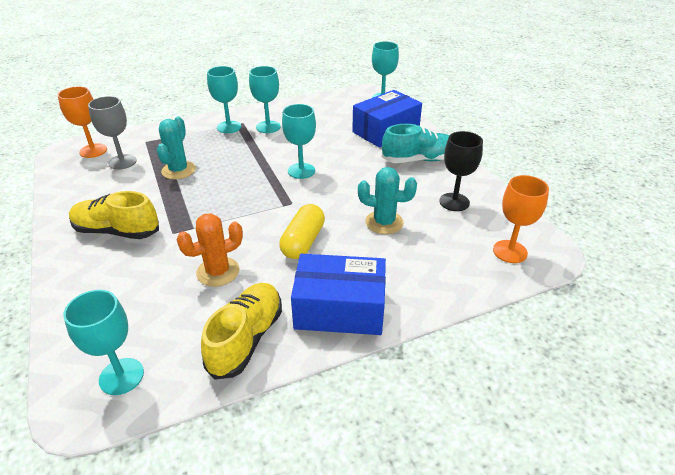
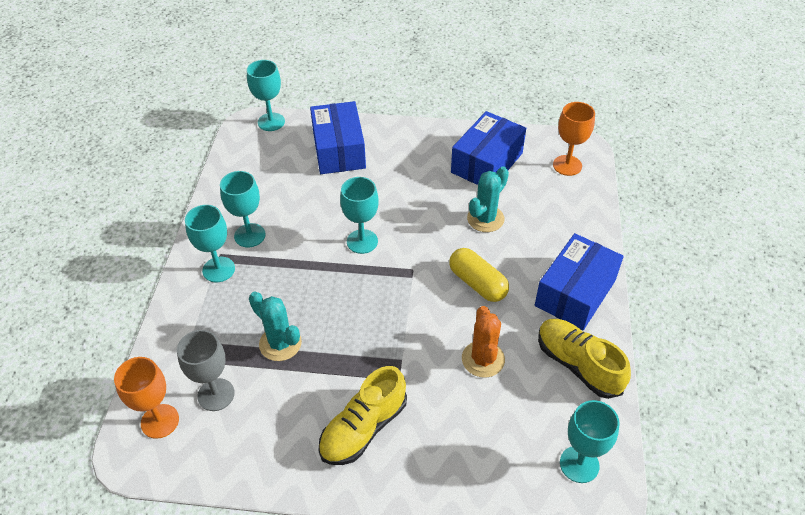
camera: 60 degrees left, 10 degrees up
(419, 160) = (408, 152): turquoise shoe -> none
(454, 202) = (487, 163): black goblet -> blue box

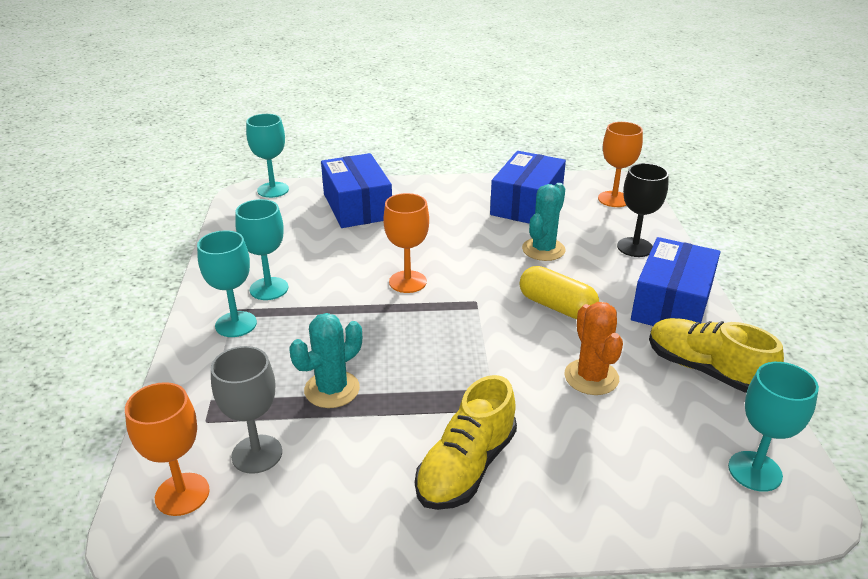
camera: 10 degrees left, 15 degrees down
(280, 343) = (332, 389): turquoise cactus -> turquoise cactus turned 75 degrees counterclockwise
(362, 241) = (407, 282): turquoise goblet -> orange goblet
(566, 225) = (635, 247): none -> black goblet

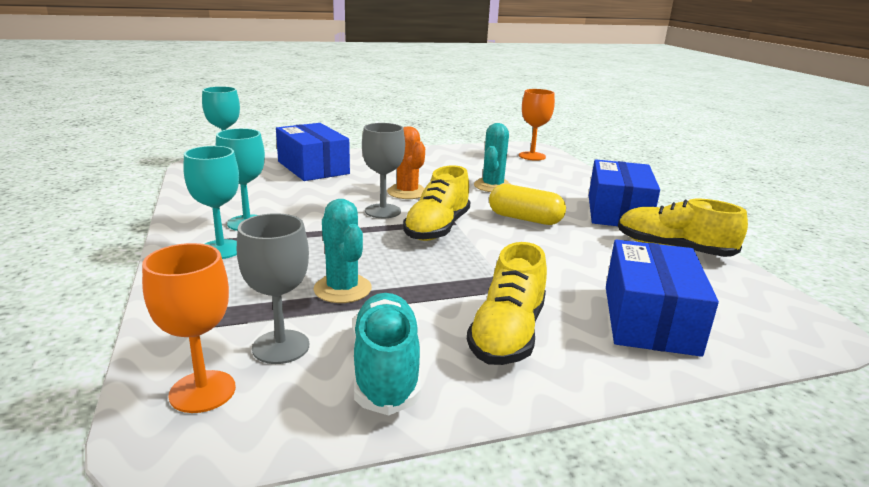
camera: 15 degrees left, 10 degrees down
(332, 389) = (342, 289): turquoise cactus -> turquoise cactus turned 60 degrees counterclockwise
(338, 493) = (386, 369): none -> turquoise shoe
(407, 282) = (383, 211): orange goblet -> grey goblet
(454, 313) = (437, 228): none -> yellow shoe
(527, 204) = (463, 161): blue box -> blue box (650, 319)
(591, 377) = (583, 261): orange cactus -> orange cactus (407, 192)
(635, 247) = (566, 181): black goblet -> none
(755, 471) = (760, 310): turquoise goblet -> none

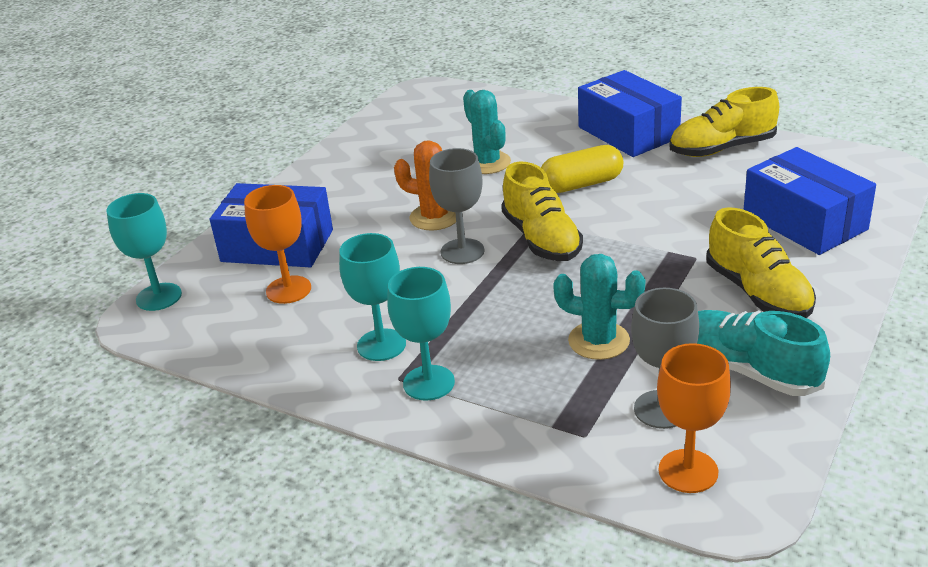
camera: 40 degrees left, 10 degrees up
(532, 156) = (444, 102): orange goblet -> orange goblet (288, 290)

